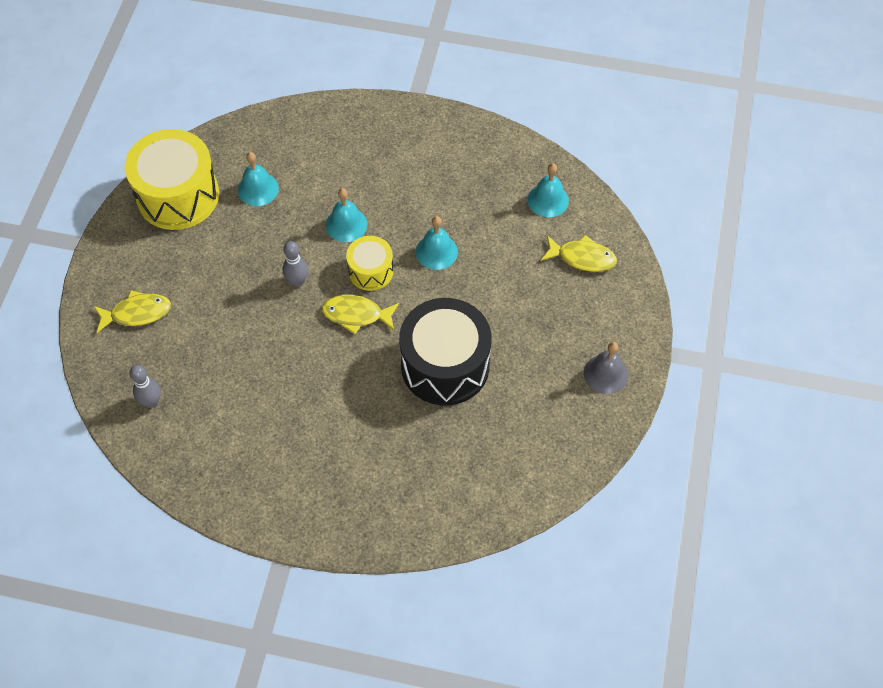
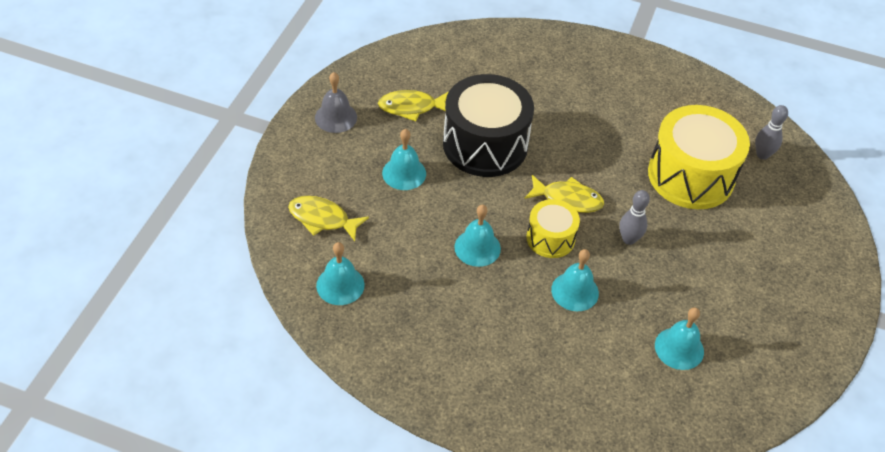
camera: 175 degrees left, 10 degrees down
(137, 313) = (794, 232): yellow fish -> yellow fish (411, 107)
(178, 195) = (774, 354): yellow drum -> yellow drum (690, 176)
(519, 318) = (404, 173): none -> turquoise bell

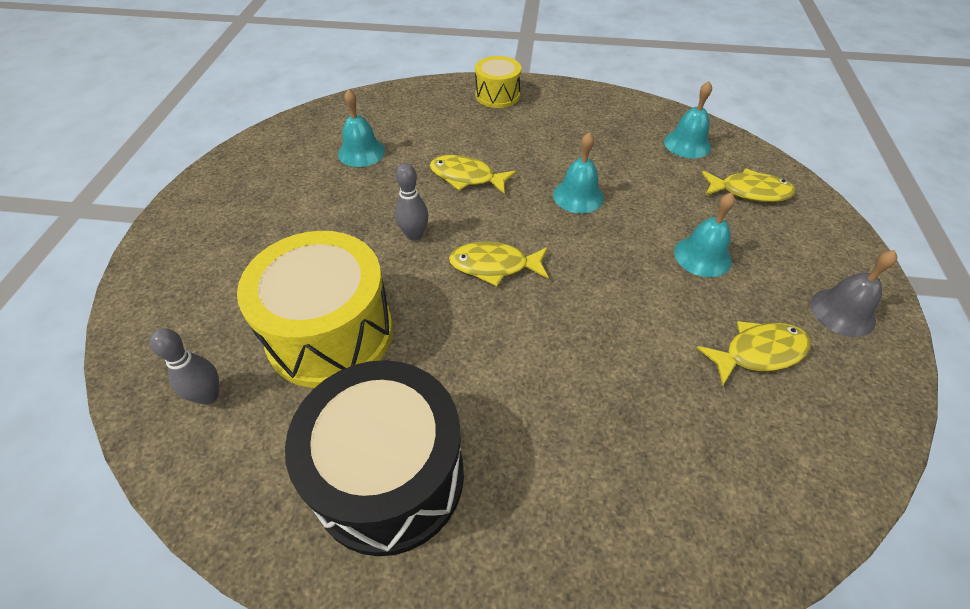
camera: 170 degrees right, 0 degrees up
(485, 144) = (625, 317): black drum -> black drum (389, 476)
(550, 238) = (504, 219): yellow drum -> yellow drum (497, 95)
(575, 291) = (466, 177): turquoise bell -> yellow fish

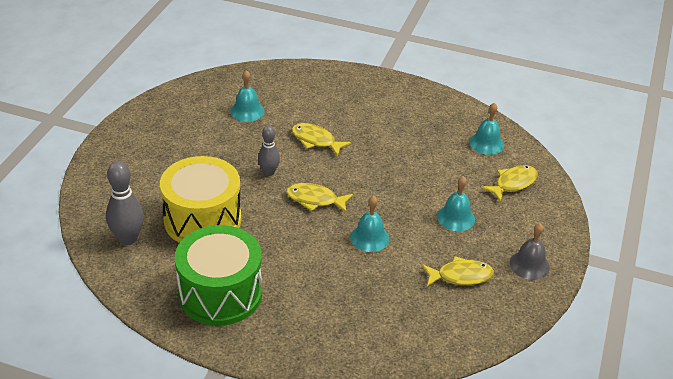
camera: 10 degrees right, 10 degrees down
(208, 396) = (128, 238): grey bowling pin -> grey bowling pin, size x1.56
(389, 476) = (220, 293): black drum -> green drum
(497, 95) = (359, 84): yellow drum -> none
(578, 196) = (389, 166): turquoise bell -> turquoise bell (369, 238)
(749, 191) = (513, 183): yellow fish -> yellow fish turned 60 degrees counterclockwise

